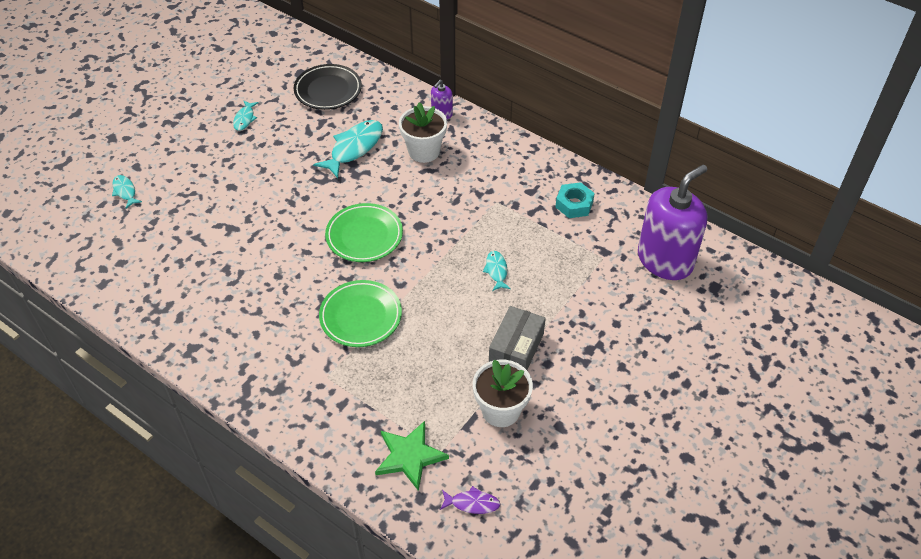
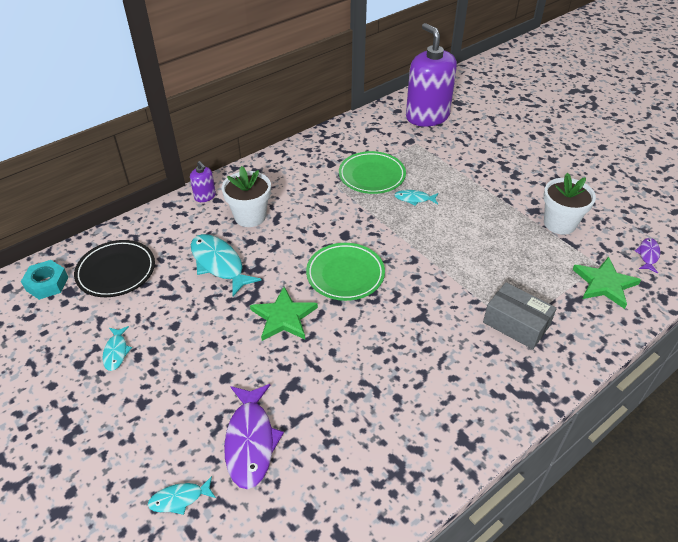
camera: 75 degrees left, 5 degrees down
(175, 216) = (250, 441): none -> purple fish
(245, 119) = (116, 352): turquoise fish -> turquoise fish turned 60 degrees clockwise
(301, 205) = (283, 317): none -> green star
(361, 316) = (447, 292): green plate -> green plate (372, 176)
(516, 348) = (499, 204): grey box -> grey box (516, 324)
(574, 204) = (355, 145): turquoise nut -> turquoise nut (47, 284)

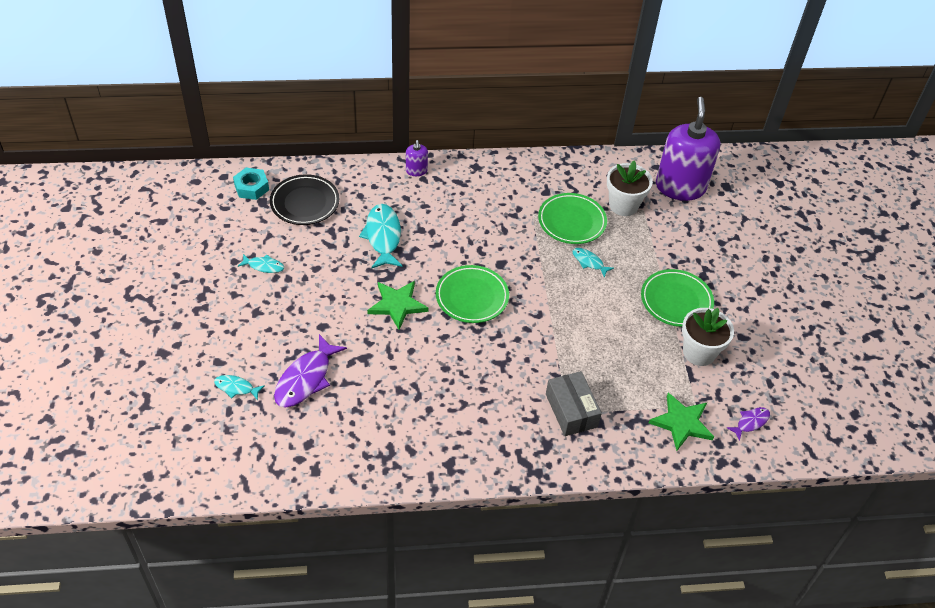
camera: 30 degrees right, 5 degrees up
(116, 352) = (264, 266): turquoise fish -> turquoise fish turned 105 degrees counterclockwise
(250, 216) = (438, 207): white flower pot -> white flower pot (623, 205)
(505, 195) = (676, 301): none -> green plate

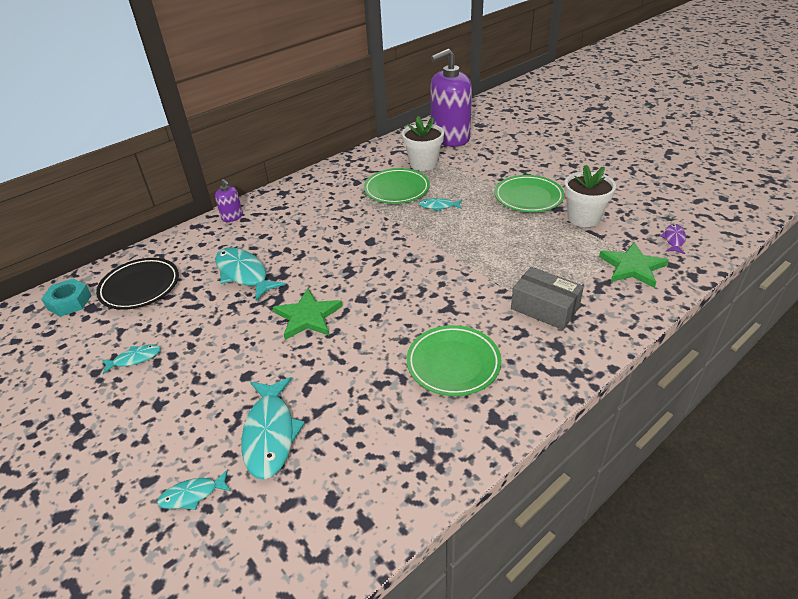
camera: 30 degrees left, 10 degrees down
(306, 379) = (270, 434): purple fish -> turquoise fish
(472, 297) = (370, 275): green plate -> green plate (453, 364)
(680, 187) = (450, 138): purple soap dispenser -> purple soap dispenser turned 90 degrees counterclockwise

